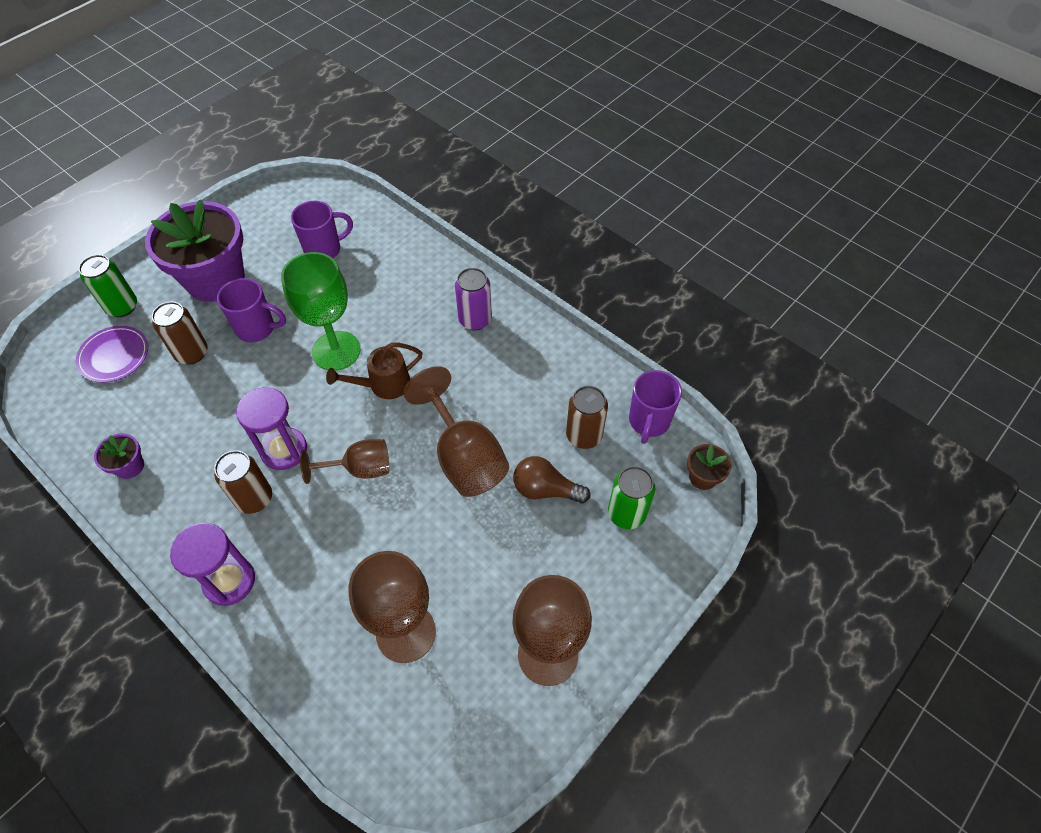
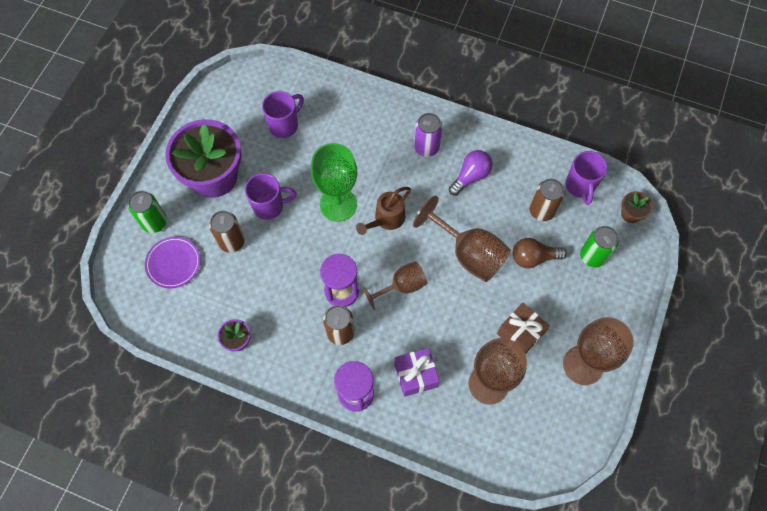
camera: 20 degrees left, 10 degrees up
(317, 586) = (415, 375): none -> purple gift
(481, 580) = (520, 333): none -> brown gift
(512, 368) = (470, 176): none -> purple light bulb

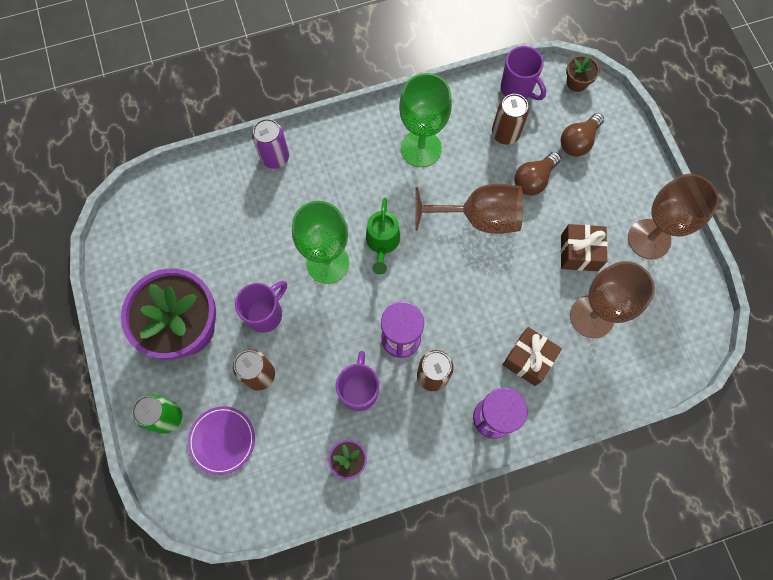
camera: 40 degrees left, 5 degrees up
(284, 125) = (211, 227): purple mug -> purple mug (359, 390)
(386, 219) = (382, 243): brown watering can -> green watering can
(402, 286) = (448, 292): brown goblet -> none
(415, 375) = (528, 359): purple gift -> brown gift
(426, 147) = (360, 151): purple can -> purple can (275, 157)
(470, 176) = (421, 148): purple light bulb -> green goblet
(592, 256) = (578, 141): green can -> brown light bulb

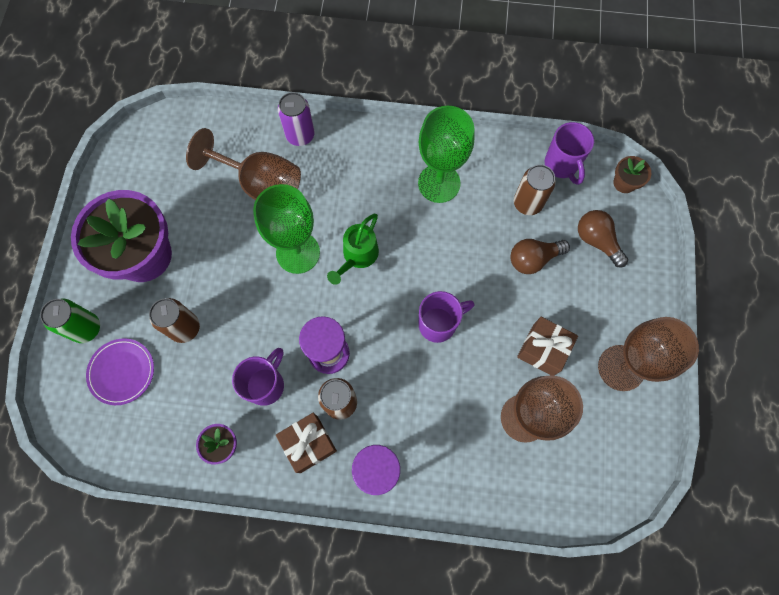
camera: 25 degrees right, 0 degrees up
(265, 314) = (218, 274): purple mug -> purple mug (438, 324)
(478, 218) = (460, 272): brown goblet -> brown goblet (260, 184)
(528, 359) = (440, 430): brown gift -> brown gift (309, 444)
(578, 141) = (597, 241): brown light bulb -> brown light bulb turned 75 degrees clockwise

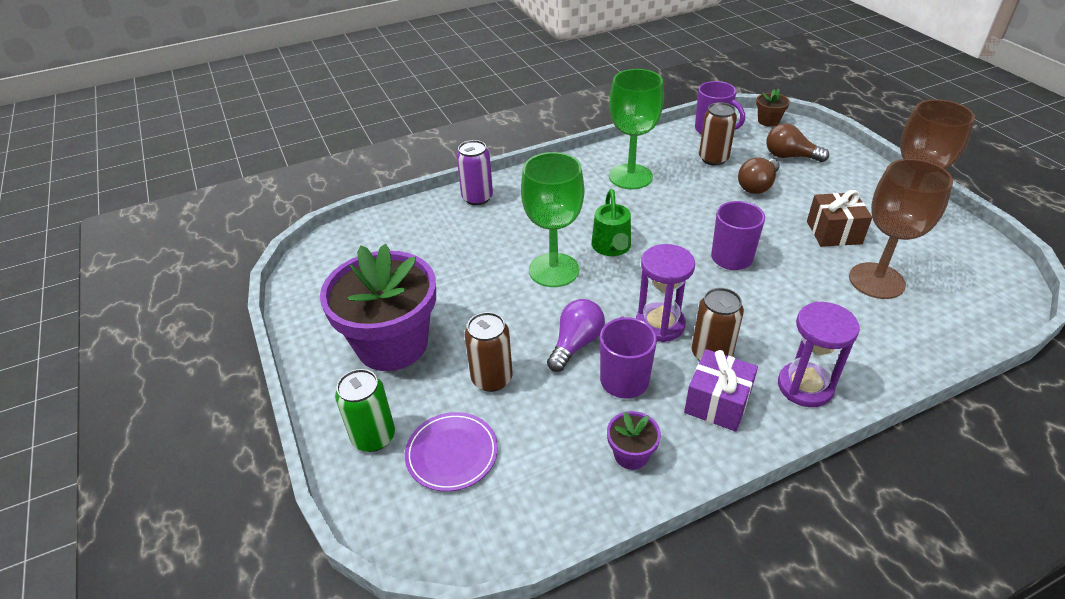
camera: 30 degrees left, 30 degrees down
(259, 334) = (576, 344): none -> purple light bulb
(260, 184) = (470, 242): brown goblet -> none
(309, 444) = (717, 403): brown gift -> purple gift

